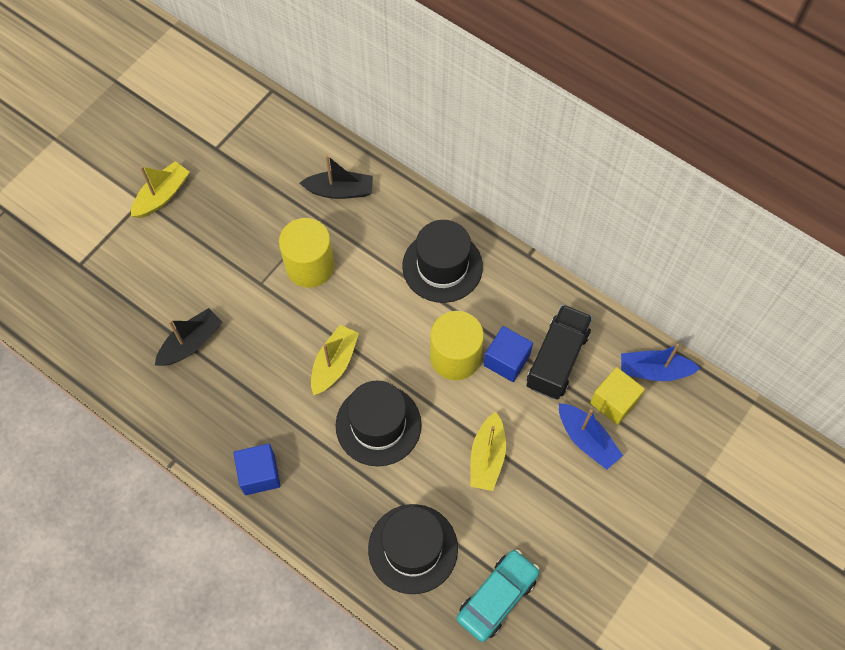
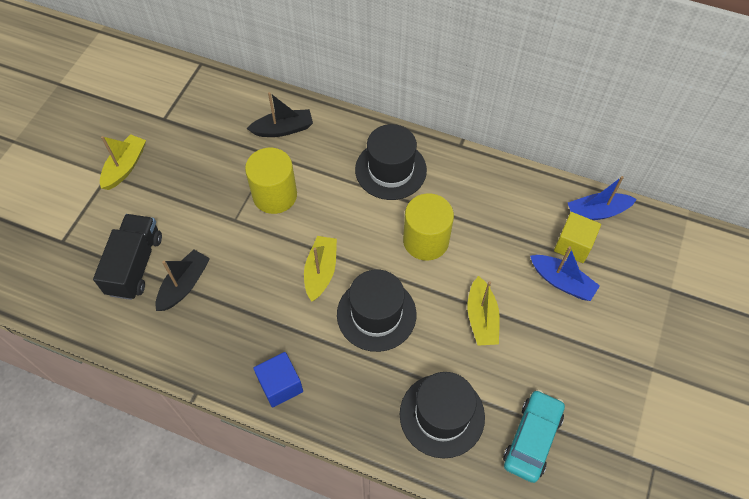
camera: 15 degrees left, 5 degrees down
(506, 360) = (471, 233): blue cube -> none
(557, 360) = (513, 222): black truck -> black truck (135, 265)

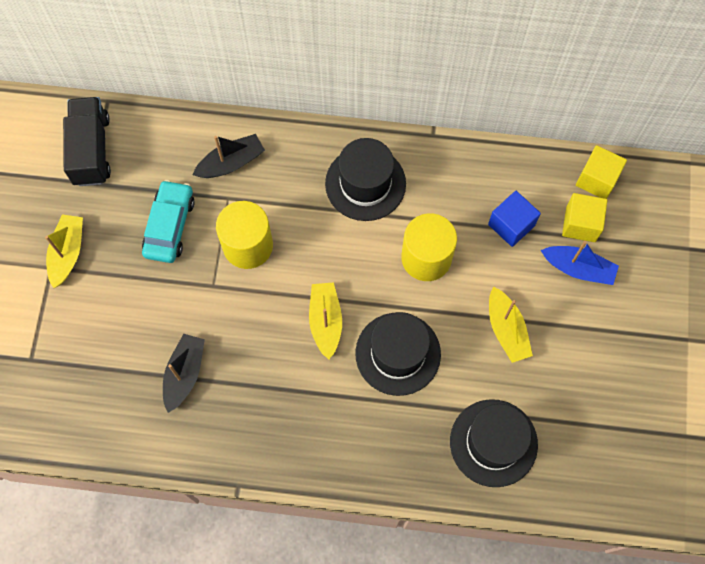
camera: 15 degrees left, 10 degrees up
(135, 265) = (123, 365): black truck -> black truck (91, 150)
(280, 385) = (322, 455): blue cube -> blue cube (511, 225)
(532, 438) = (587, 442): turquoise car -> turquoise car (169, 226)
(597, 212) = (597, 179): blue boat -> yellow cube

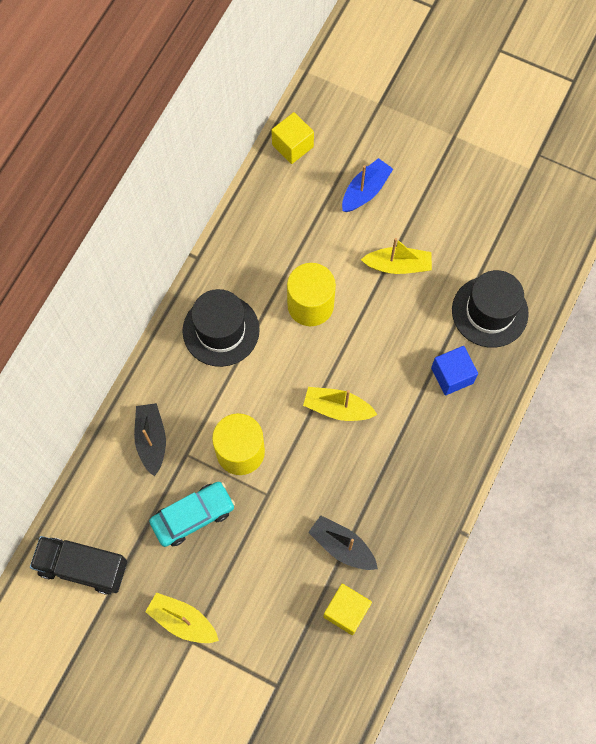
camera: 70 degrees left, 0 degrees up
(169, 226) = (193, 516): turquoise car -> turquoise car turned 120 degrees clockwise
(398, 353) = (388, 359): black hat -> none
(511, 225) = (307, 227): blue cube -> blue cube (452, 375)
(580, 224) = (327, 174): yellow cube -> yellow cube (346, 611)

